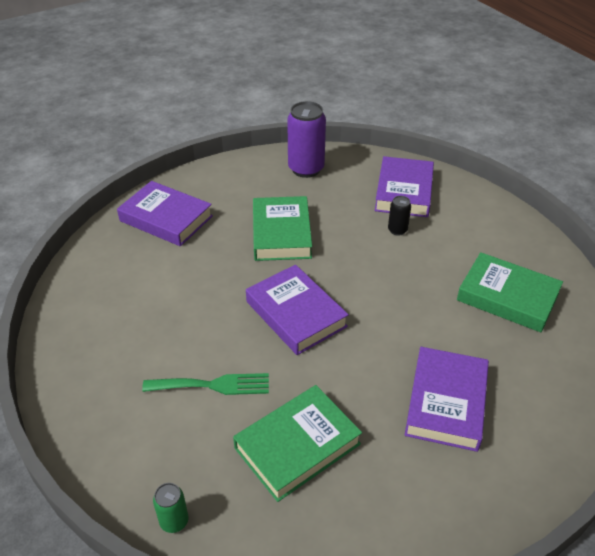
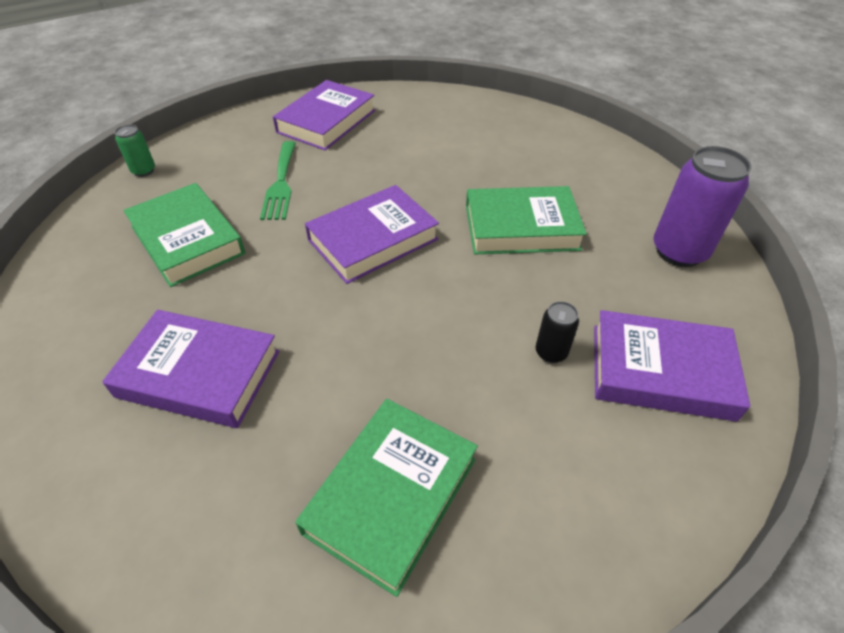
camera: 90 degrees right, 5 degrees up
(166, 218) = (533, 140): purple book -> purple book (326, 121)

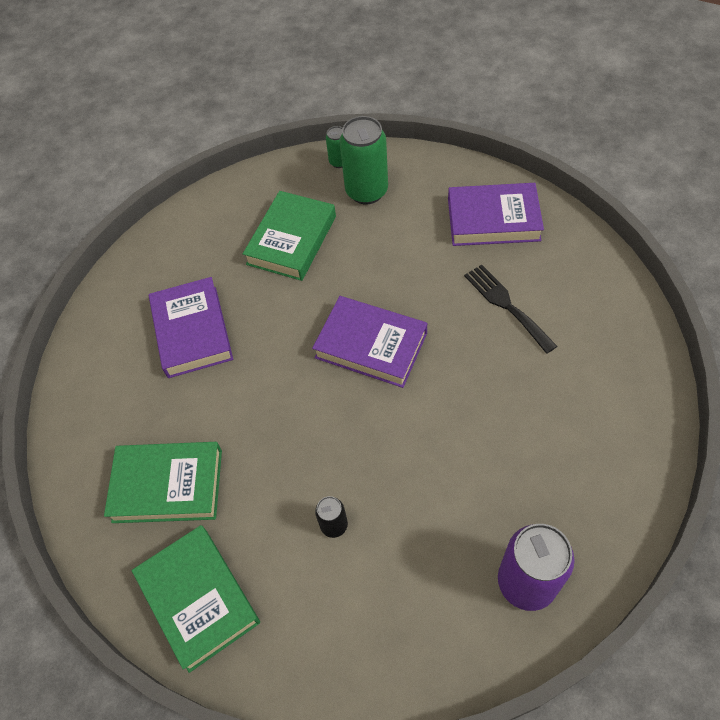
camera: 65 degrees right, 10 degrees up
(202, 170) = (366, 191): none -> green can
(281, 184) = (388, 247): green fork -> none
(414, 150) = (506, 305): none -> black fork
(521, 227) = (463, 439): green book -> green book (198, 599)
(661, 371) = (364, 613): purple book -> none

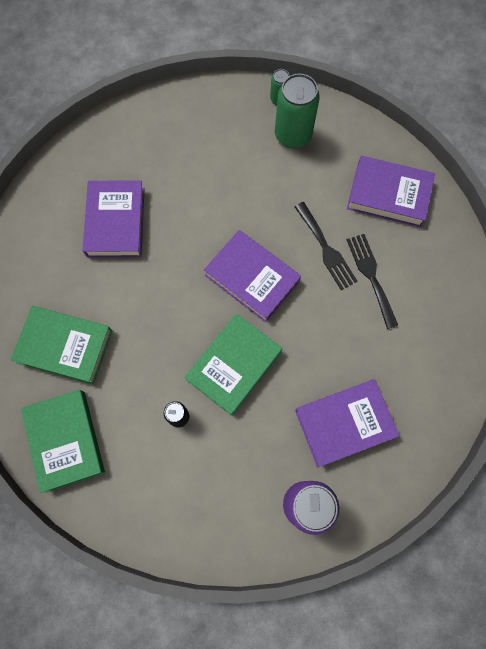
camera: 10 degrees right, 15 degrees up
(291, 240) = (217, 163): green book -> green book (234, 365)
(445, 292) = (326, 249): none -> black fork
(538, 472) = (344, 423): none -> purple book

